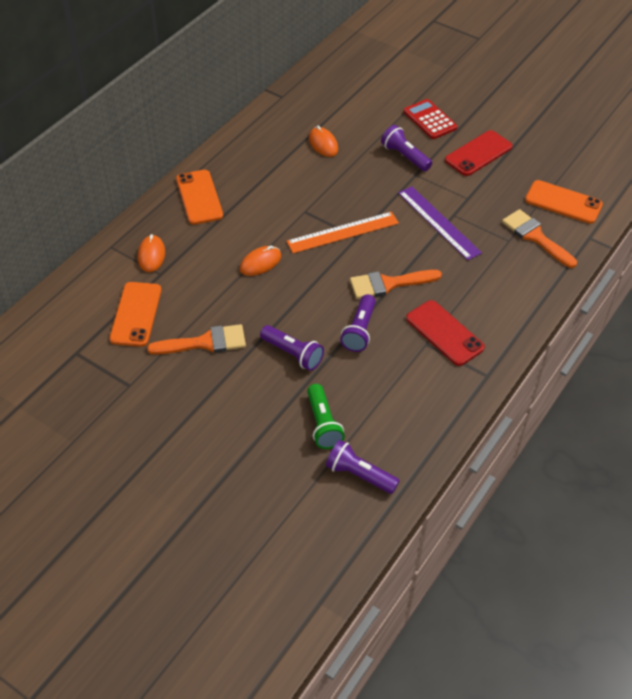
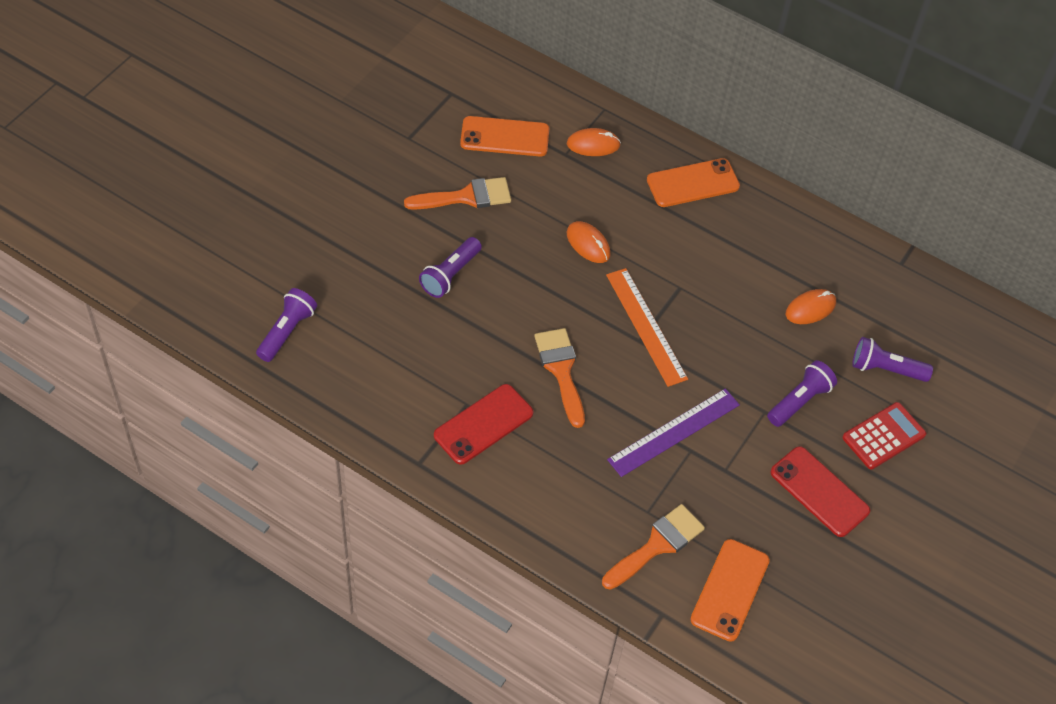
camera: 85 degrees right, 5 degrees up
(205, 342) = (466, 197): orange brush -> orange brush turned 90 degrees counterclockwise
(323, 424) = (353, 301): green flashlight -> none
(359, 331) = (485, 338): purple flashlight -> purple flashlight (885, 369)

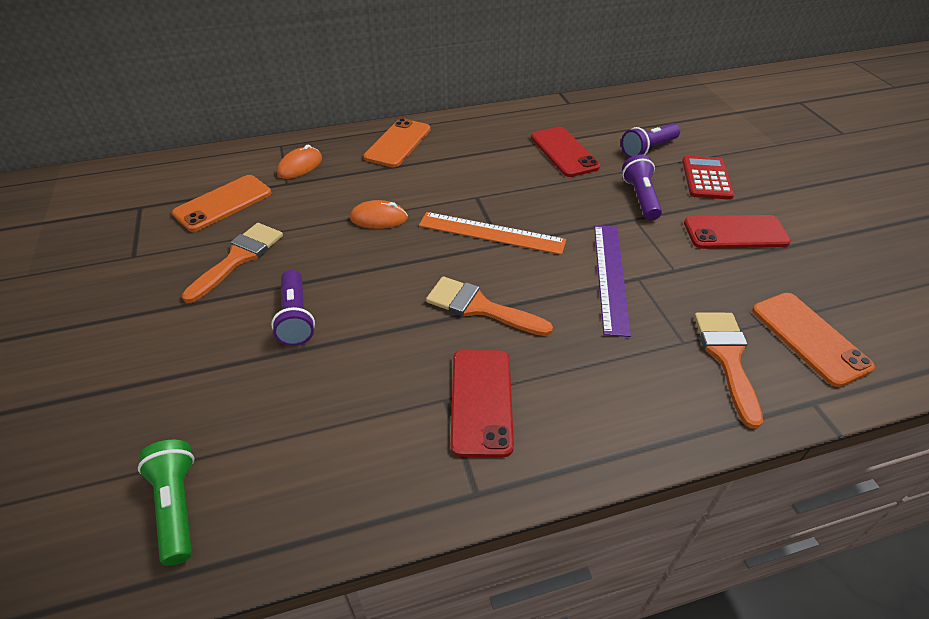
camera: 45 degrees left, 10 degrees down
(287, 331) = (177, 506): purple flashlight -> green flashlight
(810, 308) = (564, 152): orange mouse -> red phone

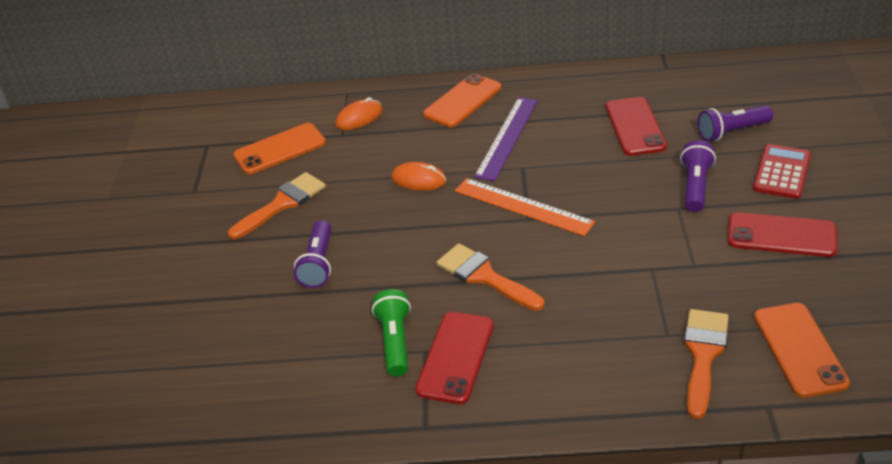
camera: 20 degrees right, 5 degrees down
(177, 506) = (195, 396): green flashlight -> green flashlight (395, 341)
(610, 276) = (624, 264): purple ruler -> purple ruler (507, 137)

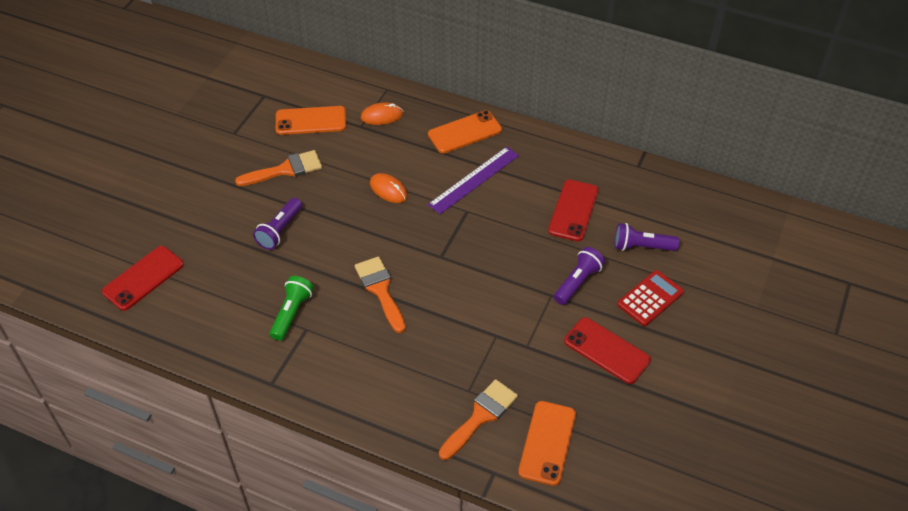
camera: 20 degrees right, 10 degrees up
(456, 357) = (322, 343): red phone -> red phone (143, 278)
(523, 206) = (444, 245): orange ruler -> none

